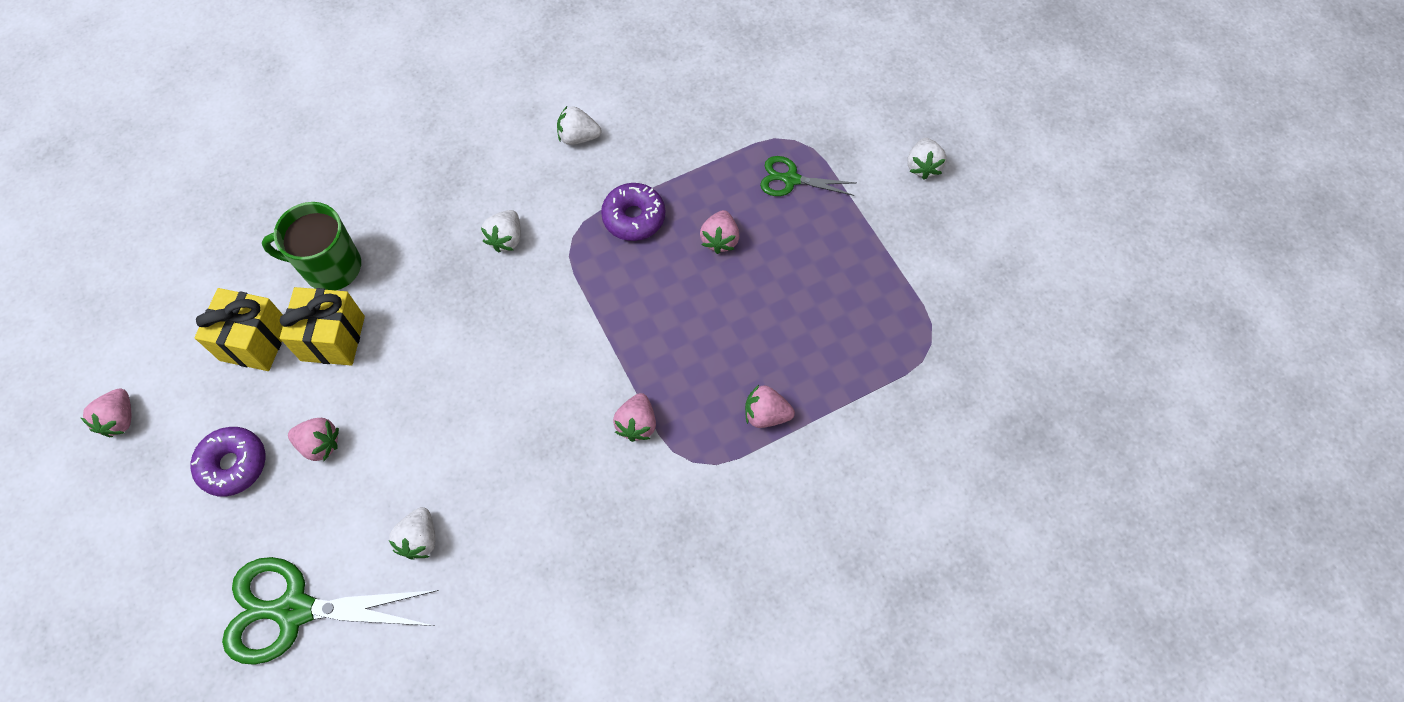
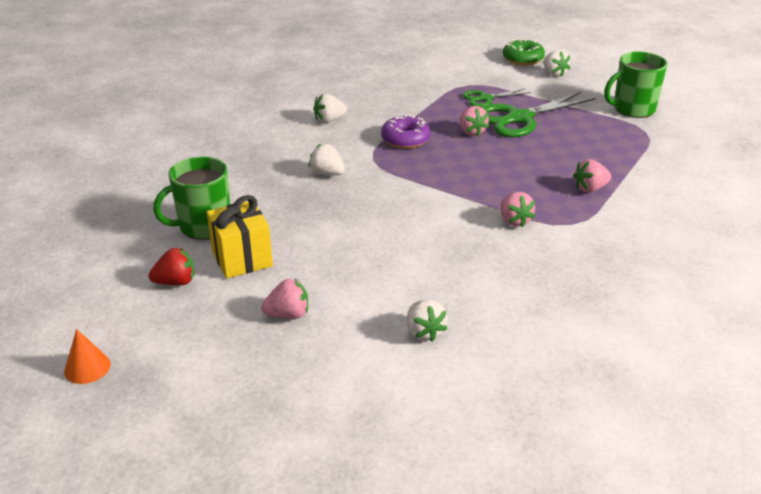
camera: 30 degrees left, 30 degrees down
(120, 419) = (87, 367): pink strawberry -> orange cone
(233, 464) = (222, 353): purple donut -> none
(255, 341) = (176, 282): yellow gift -> red strawberry
(292, 610) = (362, 413): green scissors -> green scissors (518, 118)
(506, 239) = (327, 173): white strawberry -> white strawberry turned 135 degrees clockwise
(910, 114) = (523, 59): none -> green donut
(956, 291) = (632, 109): none -> green mug

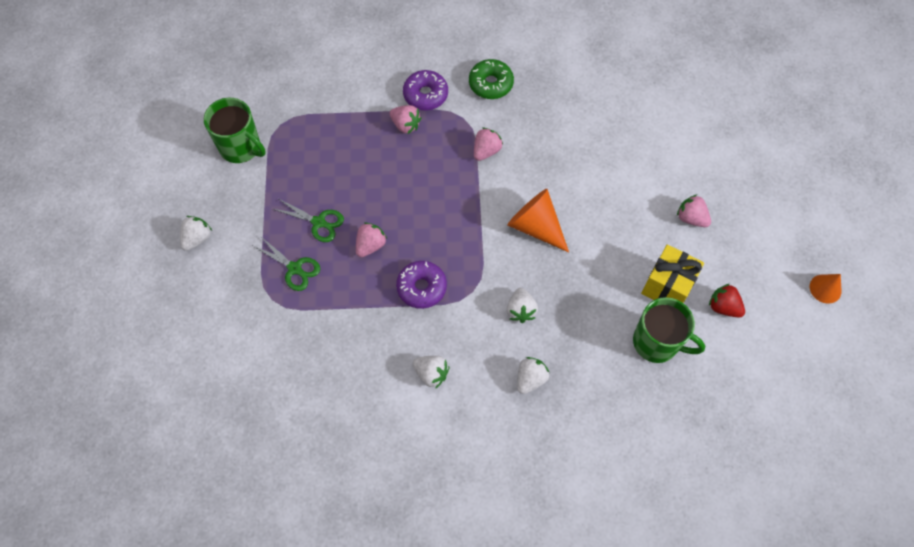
camera: 125 degrees left, 30 degrees up
(397, 213) = (535, 226): none -> orange cone
(424, 332) = (642, 140): white strawberry -> white strawberry (530, 379)
(518, 118) = (319, 222): green scissors -> green scissors, size x0.54
(523, 59) = (175, 282): green donut -> green donut (490, 84)
(622, 213) = (425, 95): none -> purple donut

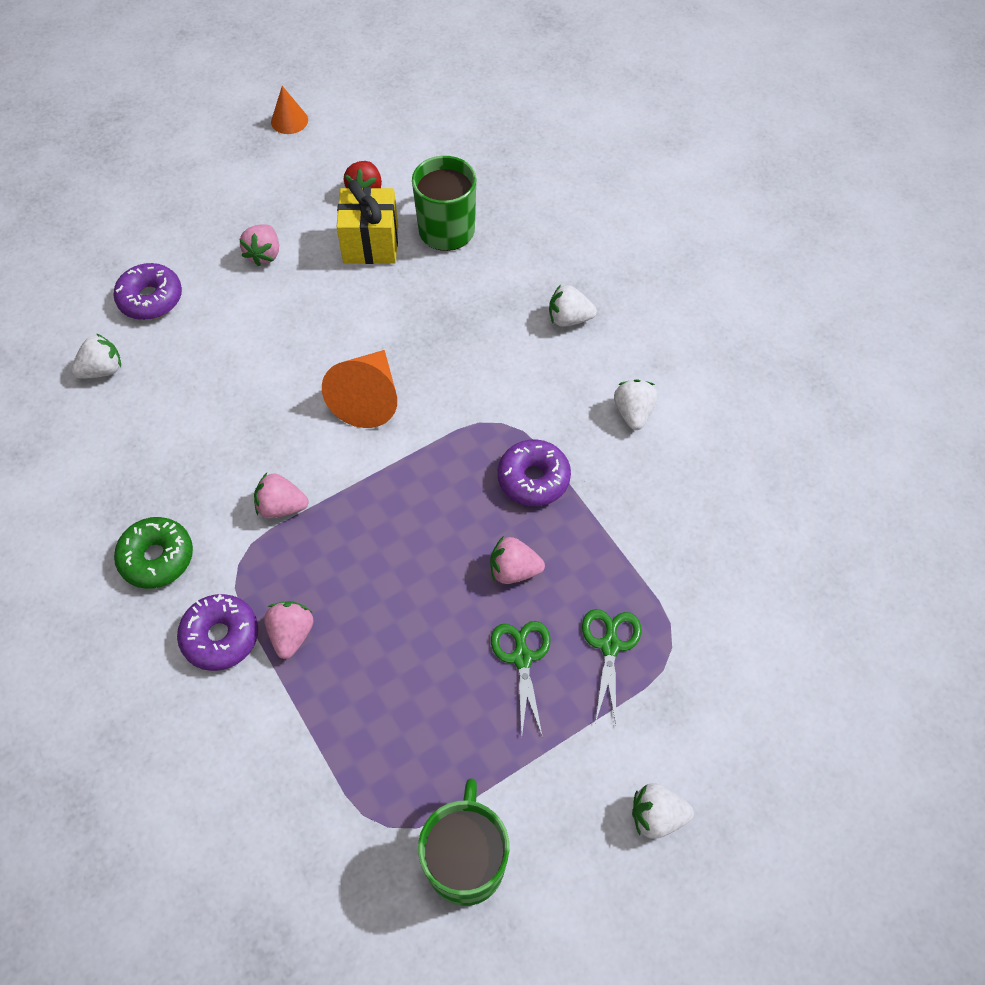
camera: 120 degrees left, 5 degrees down
(520, 310) = (493, 363): white strawberry -> white strawberry (102, 370)
(684, 142) = (151, 299): none -> purple donut

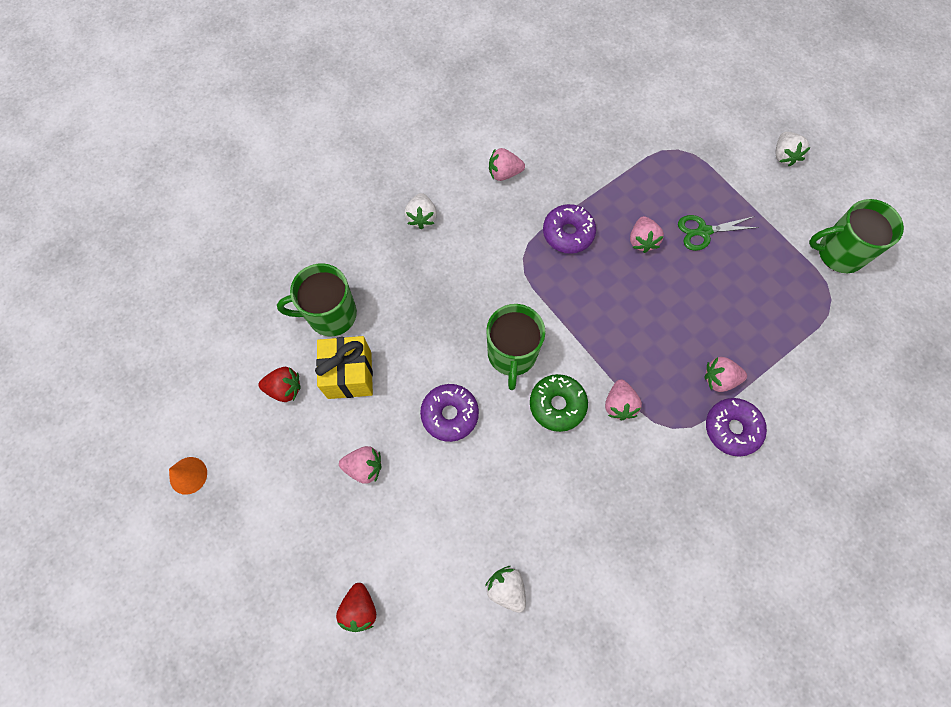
camera: 95 degrees left, 10 degrees up
(123, 247) = (359, 609): none -> red strawberry
(151, 299) = (422, 563): purple donut -> purple donut (450, 414)
(157, 558) = (679, 492): green donut -> green donut (557, 405)
(368, 398) = (512, 355): orange cone -> green mug
(610, 645) = (683, 182): green scissors -> none
(633, 413) = (504, 173): white strawberry -> pink strawberry

